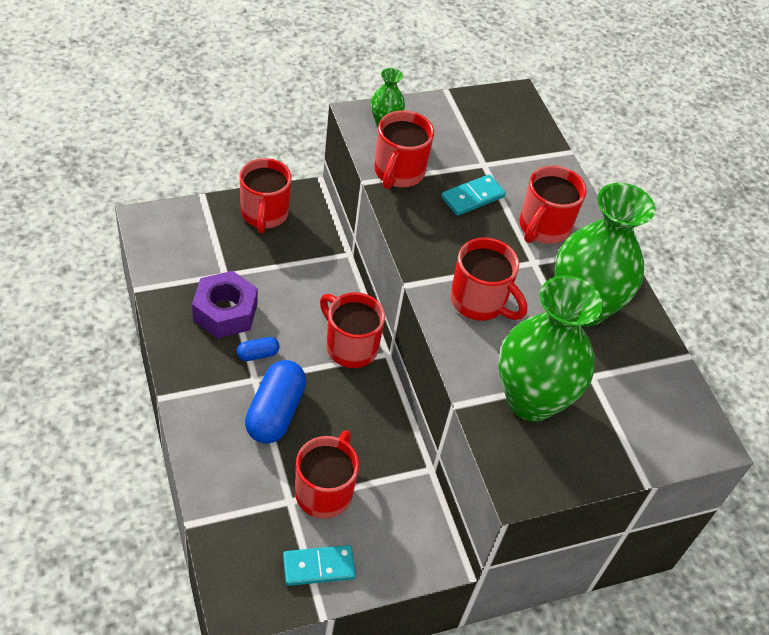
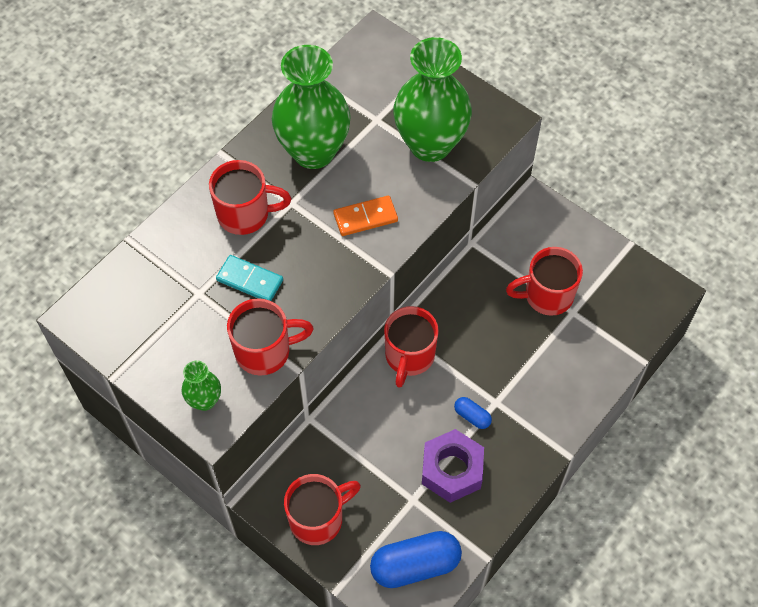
camera: 115 degrees left, 10 degrees up
(275, 412) = (512, 368): blue capsule -> blue capsule (415, 565)
(319, 567) = (602, 265): turquoise domino -> none
(479, 302) = (365, 217): red mug -> orange domino

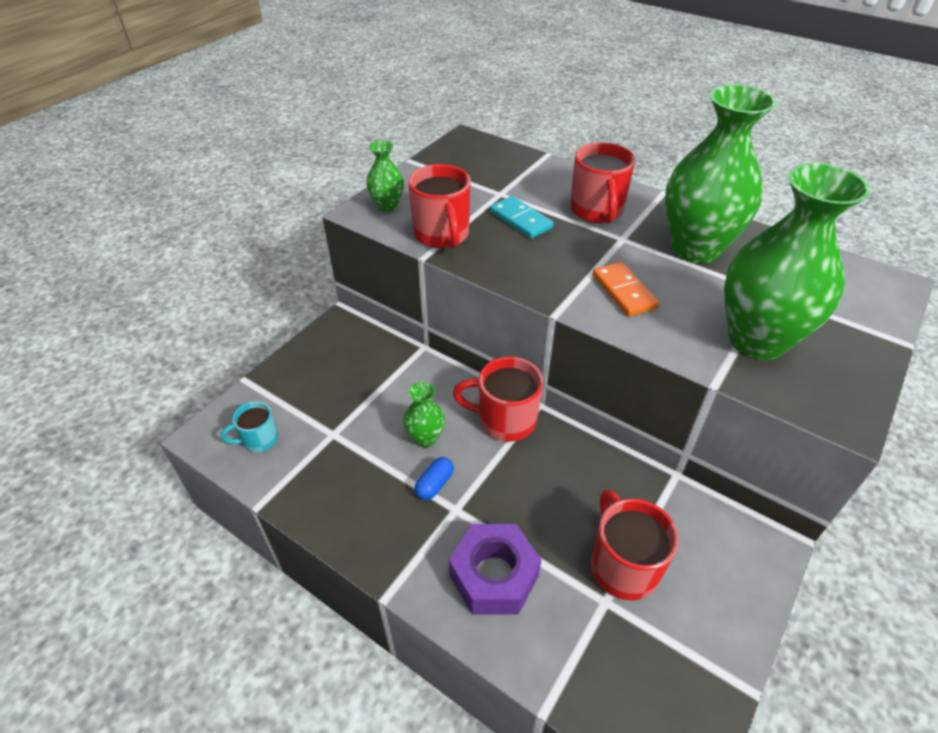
camera: 85 degrees right, 15 degrees down
(249, 280) = (520, 220): turquoise domino -> turquoise domino turned 60 degrees counterclockwise
(318, 518) = (318, 360): red mug -> none
(415, 565) = (259, 440): blue capsule -> turquoise mug
(424, 422) = (425, 438): none -> green vase
(452, 470) = (366, 467): purple nut -> purple nut (494, 576)

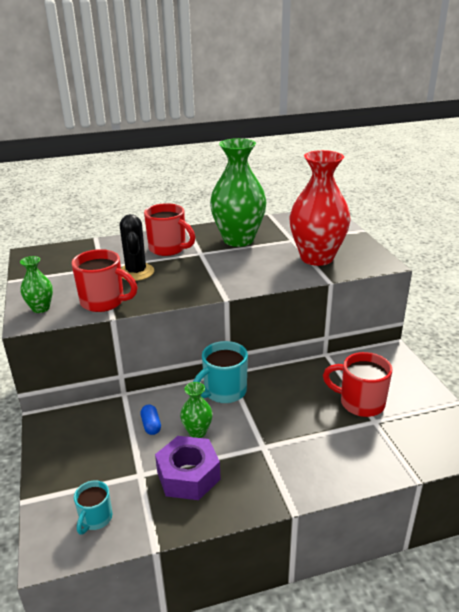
camera: 50 degrees left, 15 degrees down
(435, 484) = (236, 446): blue capsule -> blue capsule (151, 425)
(494, 576) = (322, 455): purple nut -> purple nut (188, 475)
(505, 420) = (224, 392): red mug -> turquoise mug
(520, 220) = (136, 272): turquoise domino -> black cactus
(623, 291) = (239, 272): orange domino -> none
(757, 340) = (317, 258): green vase -> red vase

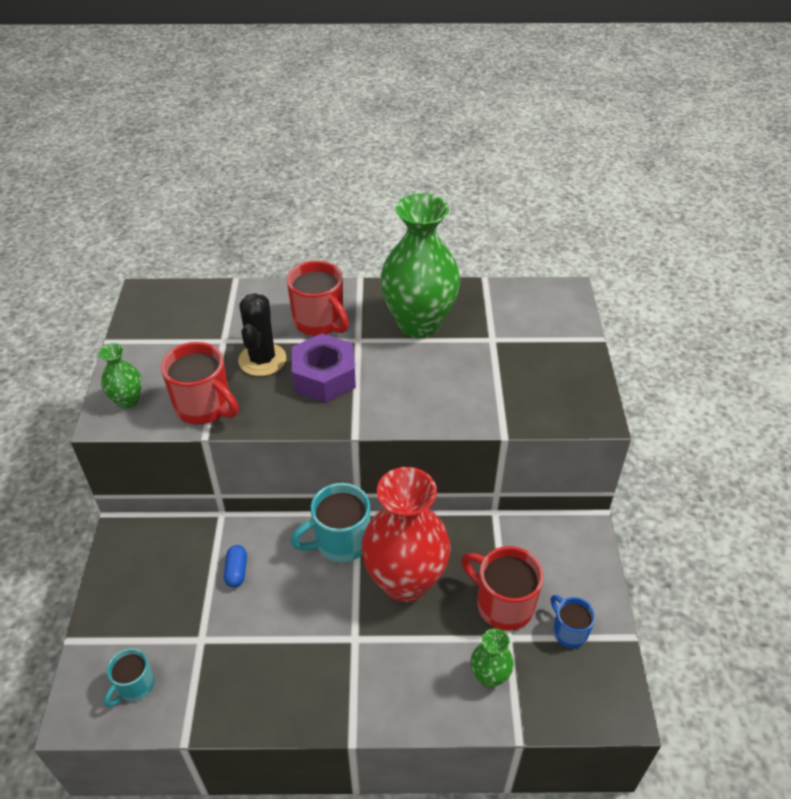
camera: 15 degrees right, 15 degrees up
(188, 475) = (253, 656): purple nut -> purple nut (324, 377)
(197, 432) = (286, 595): green vase -> green vase (489, 676)
(317, 258) = (509, 384): red vase -> red vase (405, 581)
(414, 408) = (569, 631): none -> blue mug

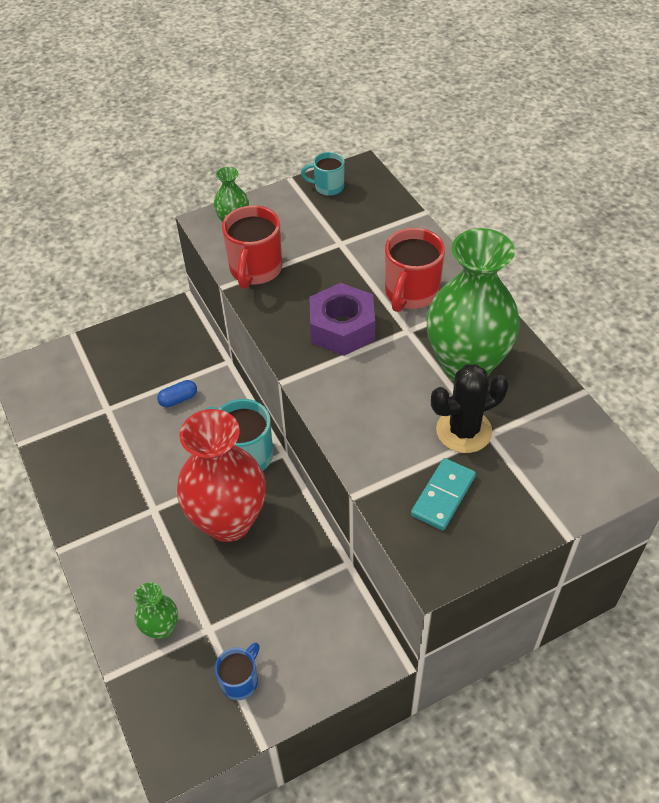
camera: 65 degrees right, 5 degrees up
(135, 686) = (53, 391): turquoise mug -> turquoise mug (328, 187)
(262, 360) = (334, 278): black cactus -> black cactus (464, 431)
(503, 604) = (243, 610): red mug -> none
(534, 386) = (443, 496): none -> turquoise domino

